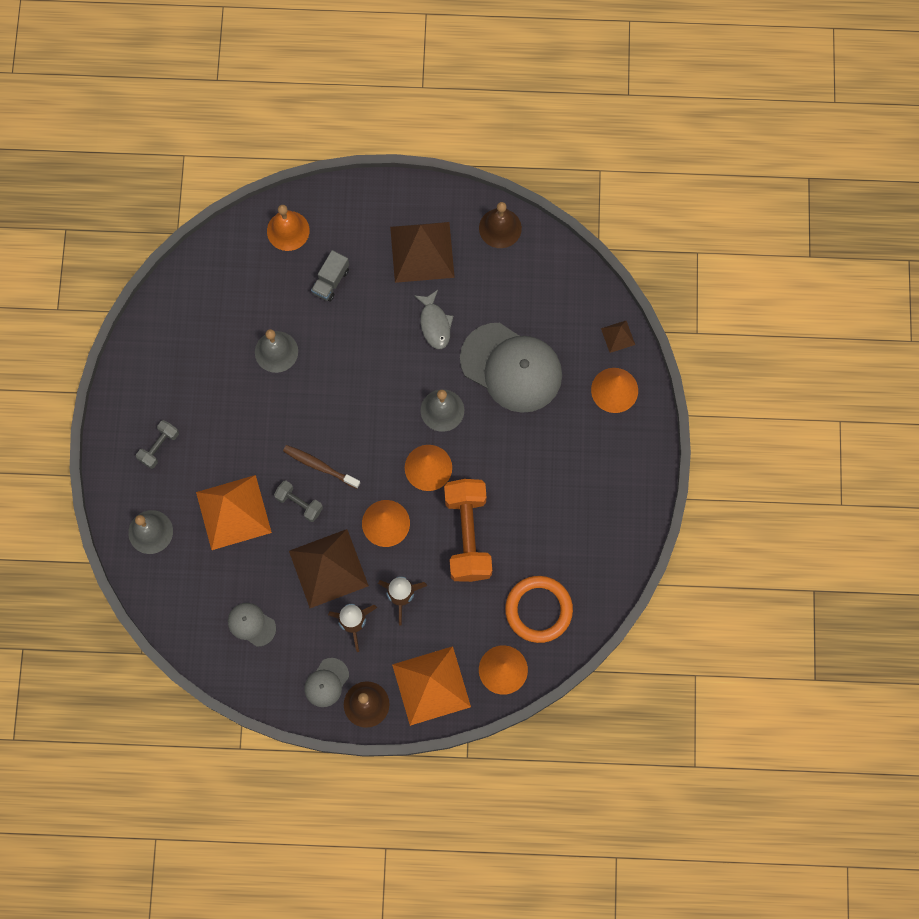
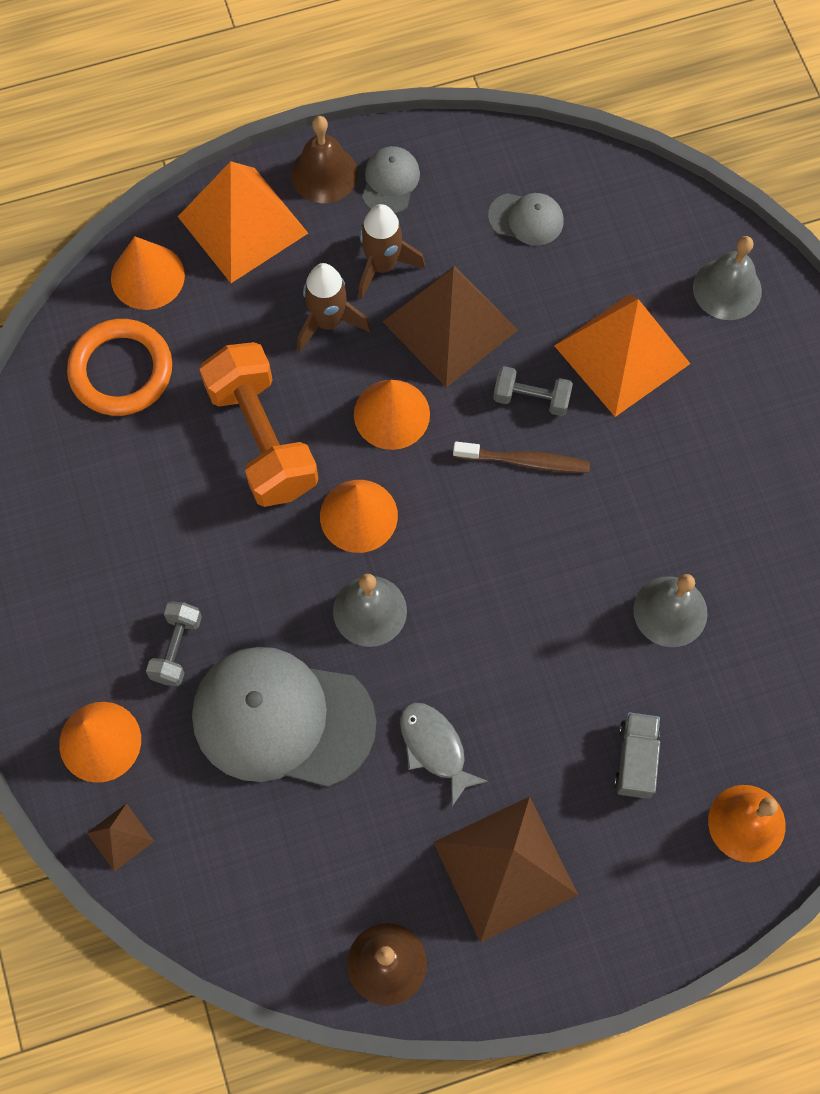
camera: 160 degrees right, 5 degrees down
(159, 447) = (776, 407): grey dumbbell -> grey dumbbell (177, 648)

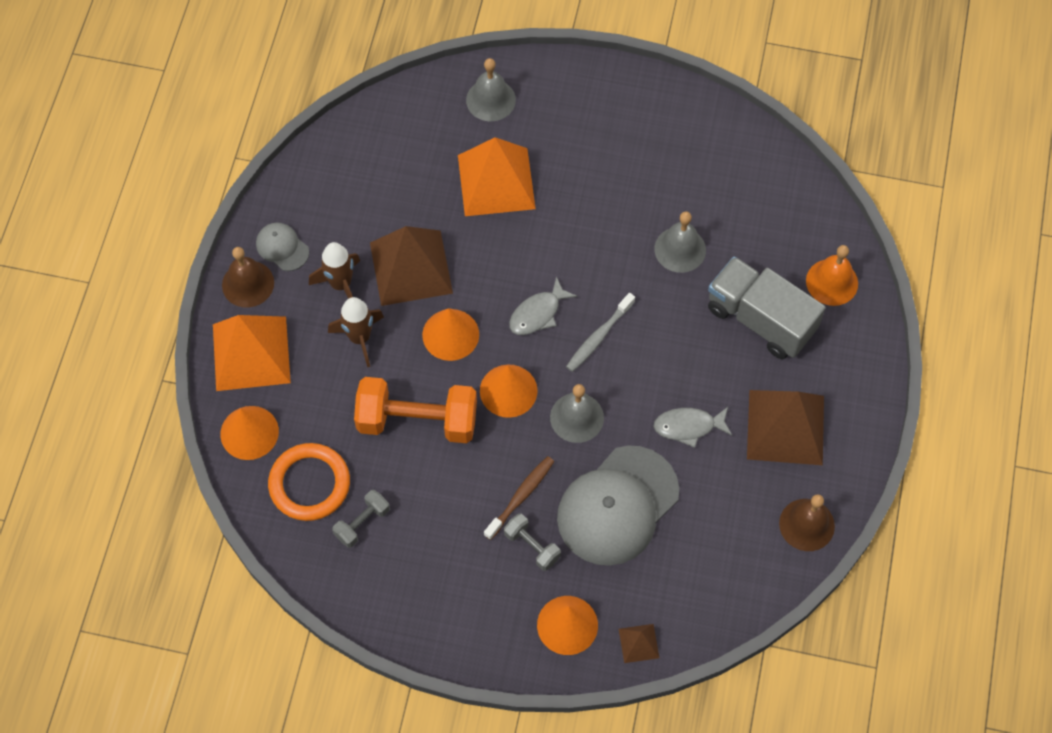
camera: 60 degrees left, 5 degrees down
(478, 494) = (538, 313): none -> grey fish
(491, 579) = (599, 336): none -> grey toothbrush
(524, 461) = (532, 275): brown toothbrush -> brown toothbrush (521, 497)
(526, 219) = (365, 183): grey cap -> none
(531, 398) = (492, 248): grey dumbbell -> grey dumbbell (362, 523)
(635, 759) = (760, 319): grey truck -> grey truck, size x1.96

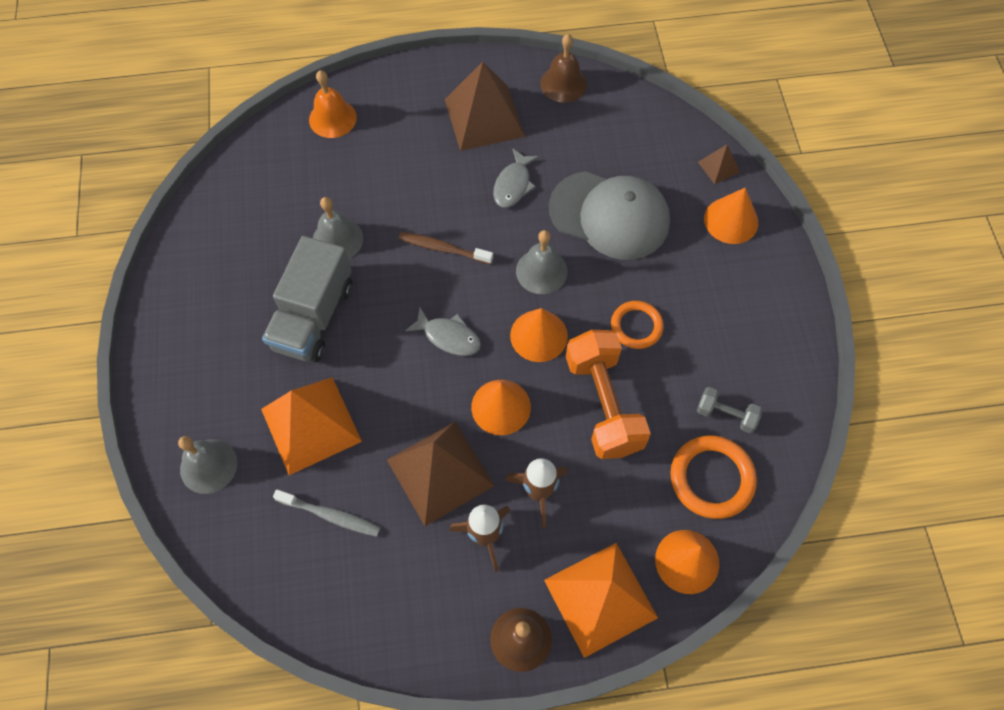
camera: 110 degrees left, 0 degrees up
(282, 247) = (463, 619): grey cap -> none
(483, 481) = (636, 326): none -> orange ring
(521, 497) = (637, 291): brown toothbrush -> brown toothbrush (443, 248)
(532, 546) = (677, 268): grey dumbbell -> none
(599, 336) = (453, 278): grey toothbrush -> grey toothbrush (330, 515)
(688, 426) = (513, 184): grey fish -> grey fish turned 45 degrees clockwise
(760, 319) = (388, 160): grey truck -> grey truck (313, 316)

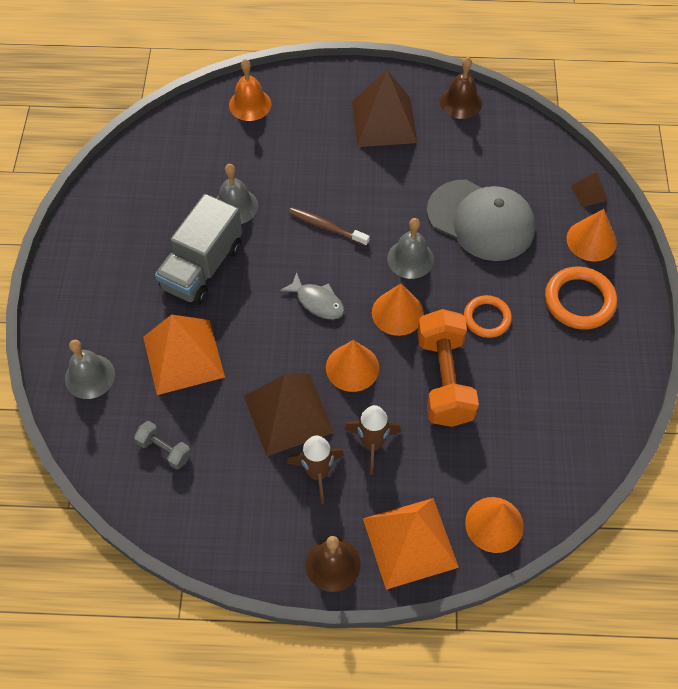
camera: 10 degrees right, 5 degrees down
(330, 515) = (186, 434): grey toothbrush -> none
(513, 184) = (399, 182): grey fish -> none
(711, 478) = (530, 458): orange ring -> orange ring (579, 300)
(726, 415) = (554, 406): grey dumbbell -> grey dumbbell (164, 450)

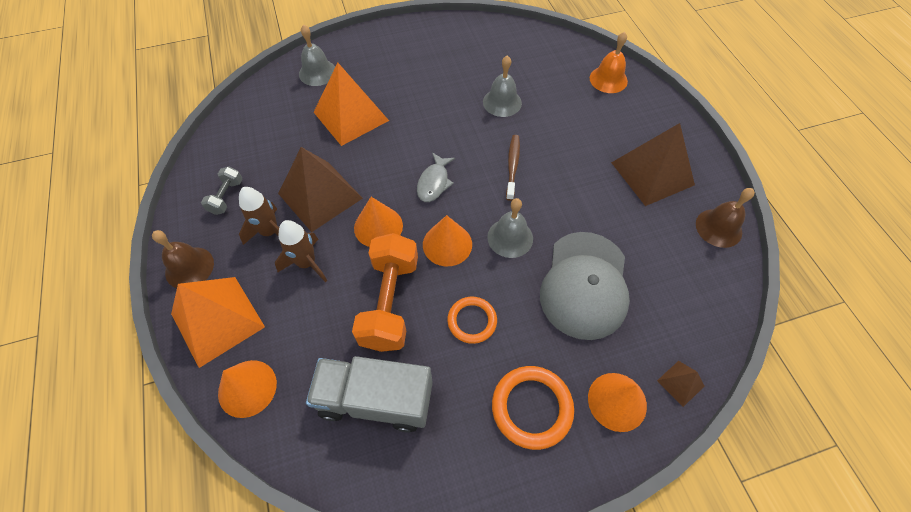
camera: 70 degrees right, 0 degrees up
(164, 450) = (268, 131): grey dumbbell -> grey dumbbell (226, 197)
(202, 267) = (435, 101): grey truck -> grey truck (375, 399)
(444, 379) = (390, 302): orange dumbbell -> orange dumbbell turned 60 degrees counterclockwise

